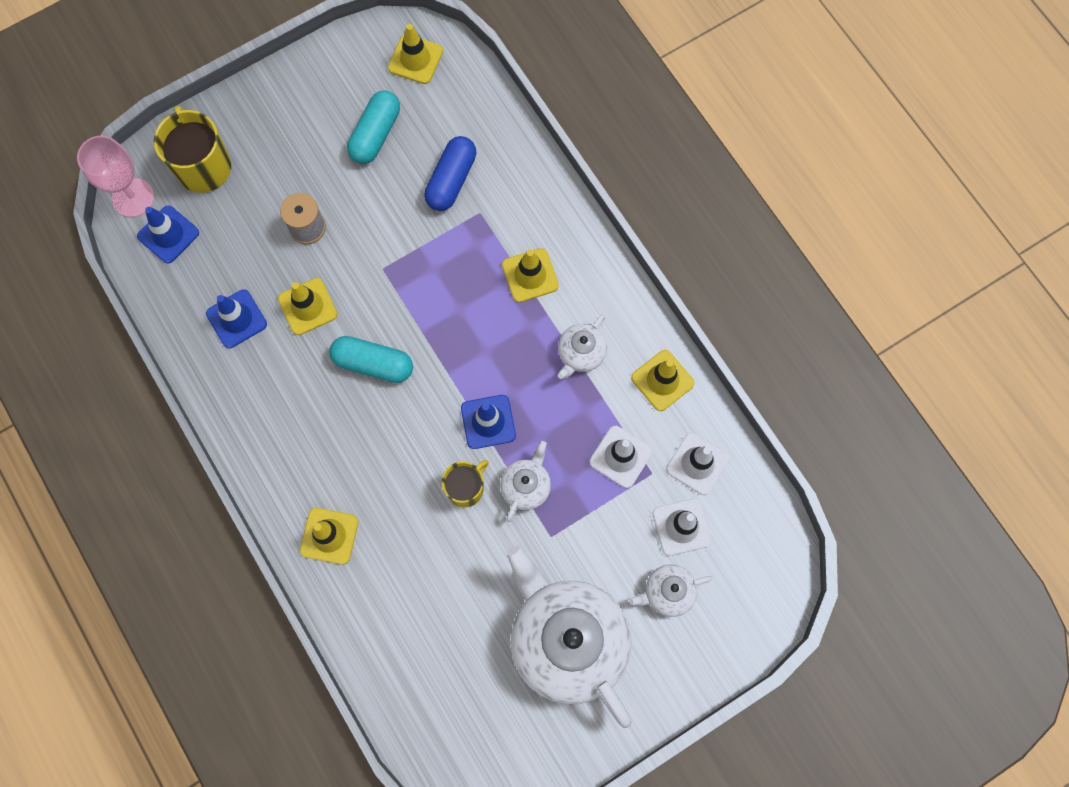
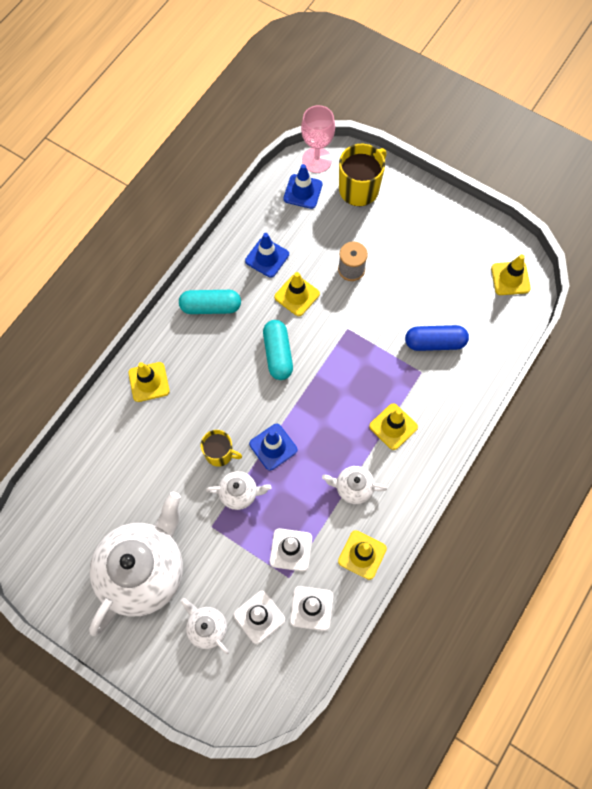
camera: 65 degrees right, 5 degrees down
(376, 134) = (440, 279): turquoise capsule -> turquoise capsule (211, 307)

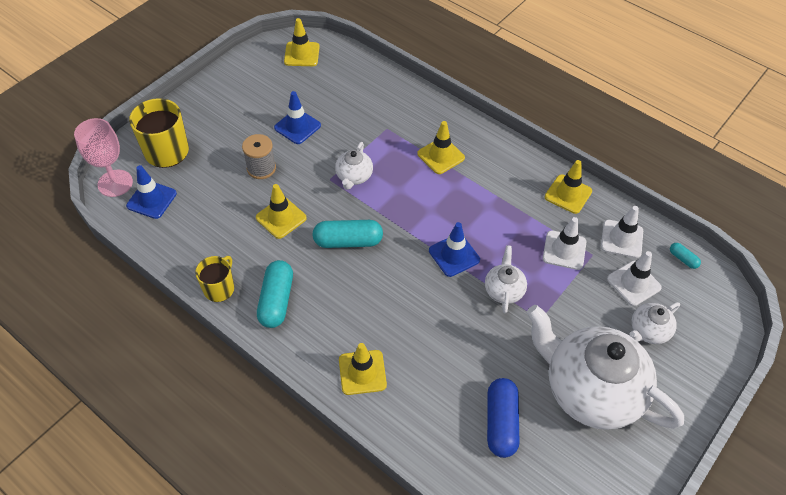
camera: 85 degrees left, 15 degrees down
(220, 453) = (458, 305): yellow mug -> yellow mug (219, 288)
(267, 257) = (227, 240): blue traffic cone -> blue traffic cone (297, 127)
(294, 670) = (683, 259): none -> turquoise capsule
(353, 487) = (501, 193): white teapot -> white teapot (354, 176)
(435, 342) = (357, 115): blue capsule -> blue capsule (501, 423)

